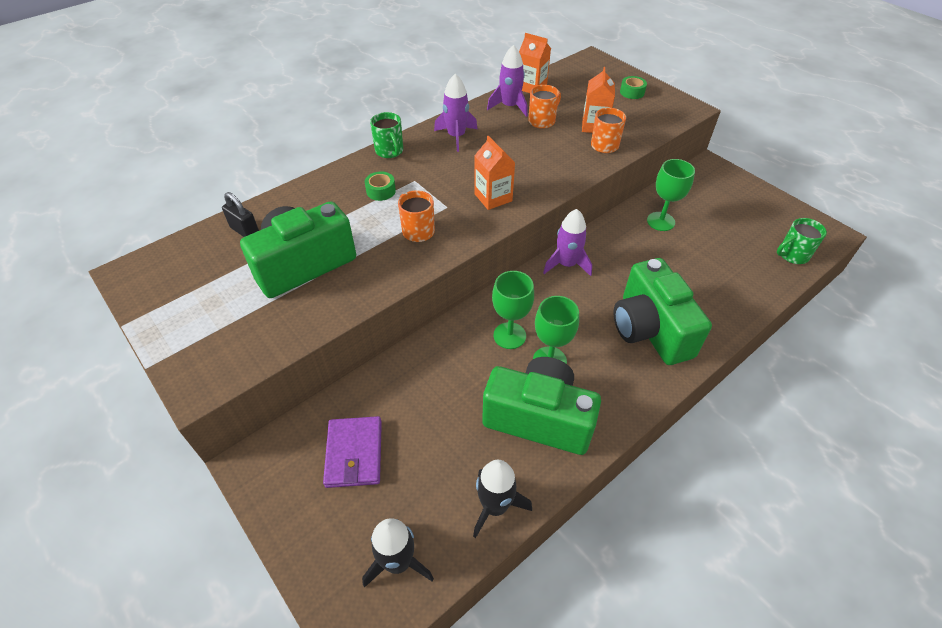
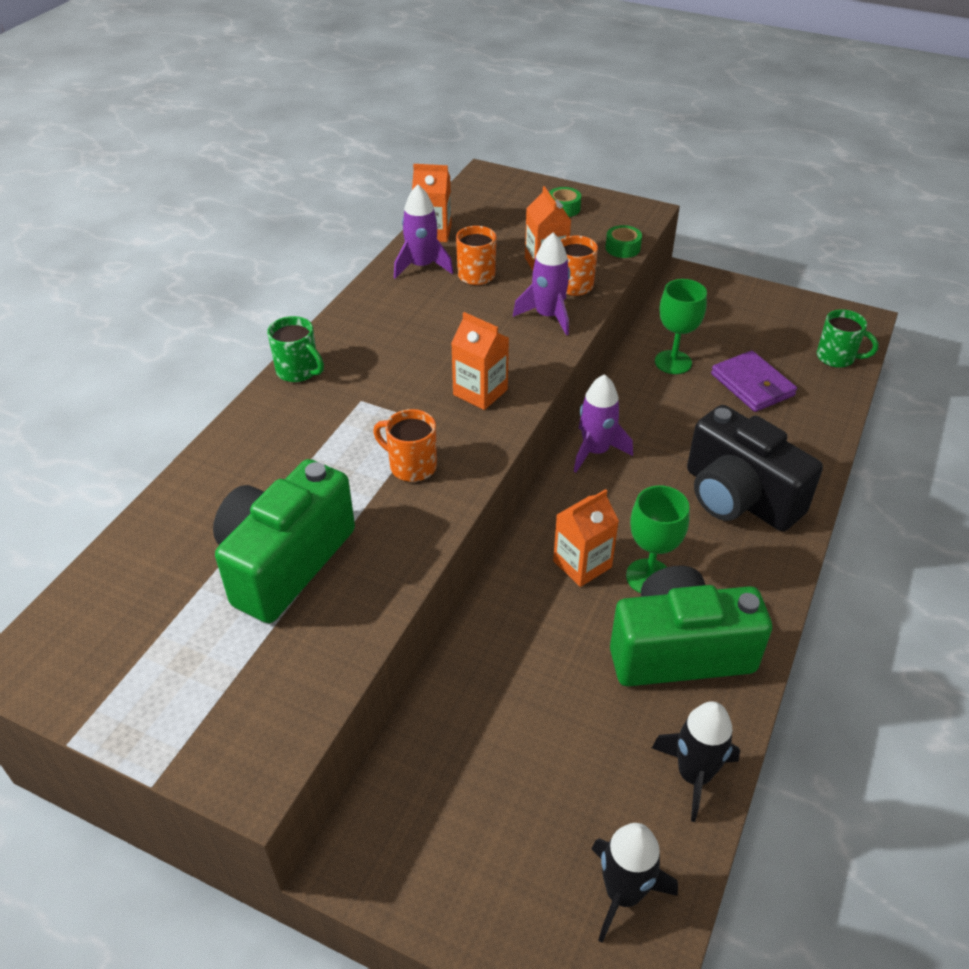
camera: 25 degrees left, 5 degrees down
(245, 231) = (163, 545): black padlock -> none
(354, 454) = (482, 789): purple wallet -> purple wallet (752, 385)
(381, 191) = (324, 428): green tape -> green tape (622, 248)
(456, 137) = (377, 325): purple rocket -> purple rocket (548, 316)
(509, 335) = (582, 564): green goblet -> orange carton
(650, 329) = (738, 497): green camera -> black camera
(792, 255) = (836, 358): green mug -> green mug turned 105 degrees counterclockwise

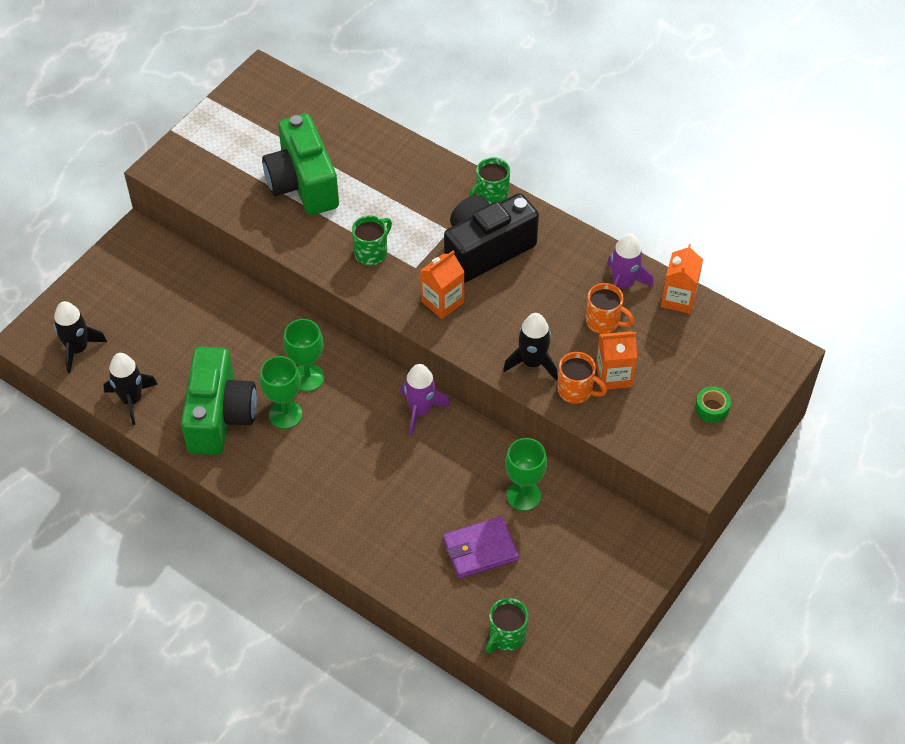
camera: 100 degrees right, 10 degrees up
(285, 562) = (303, 183): green camera -> green camera turned 150 degrees counterclockwise
(411, 466) = (372, 252): orange mug -> green mug
(548, 316) = (532, 362): purple rocket -> black rocket
(582, 564) = (307, 377): orange carton -> green goblet
(622, 248) = (632, 442): green tape -> none
(738, 497) = (347, 495): black camera -> black camera (486, 250)

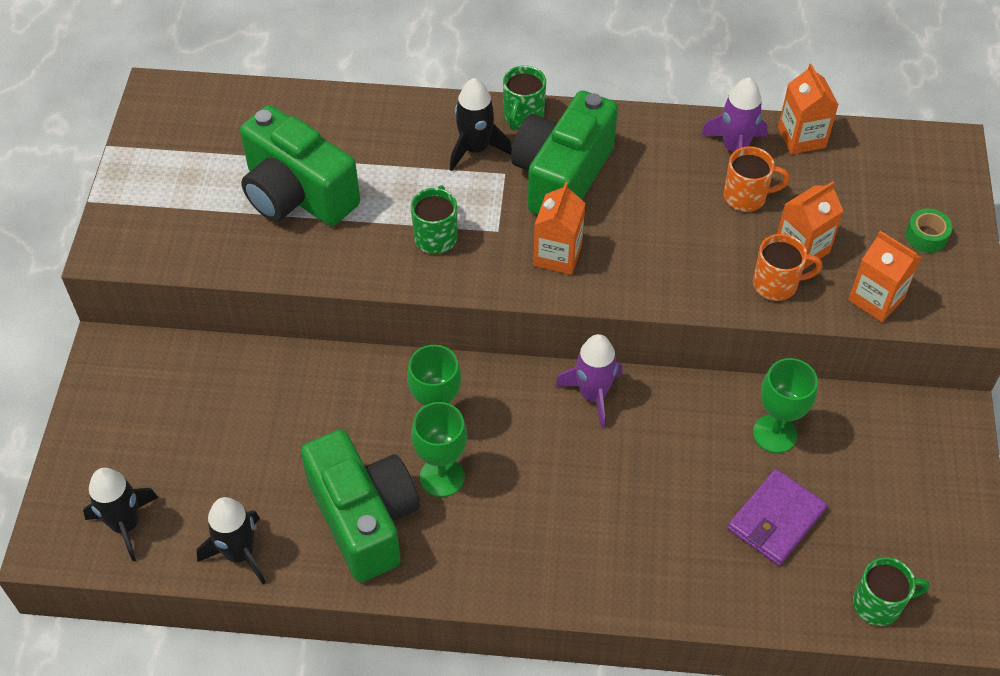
camera: 30 degrees left, 0 degrees up
(486, 250) = (562, 176): black camera -> green camera
(506, 636) = (878, 604): green mug -> green mug turned 105 degrees counterclockwise
(532, 362) = (706, 276): black rocket -> black rocket (475, 149)
(638, 433) = (876, 299): none -> orange carton

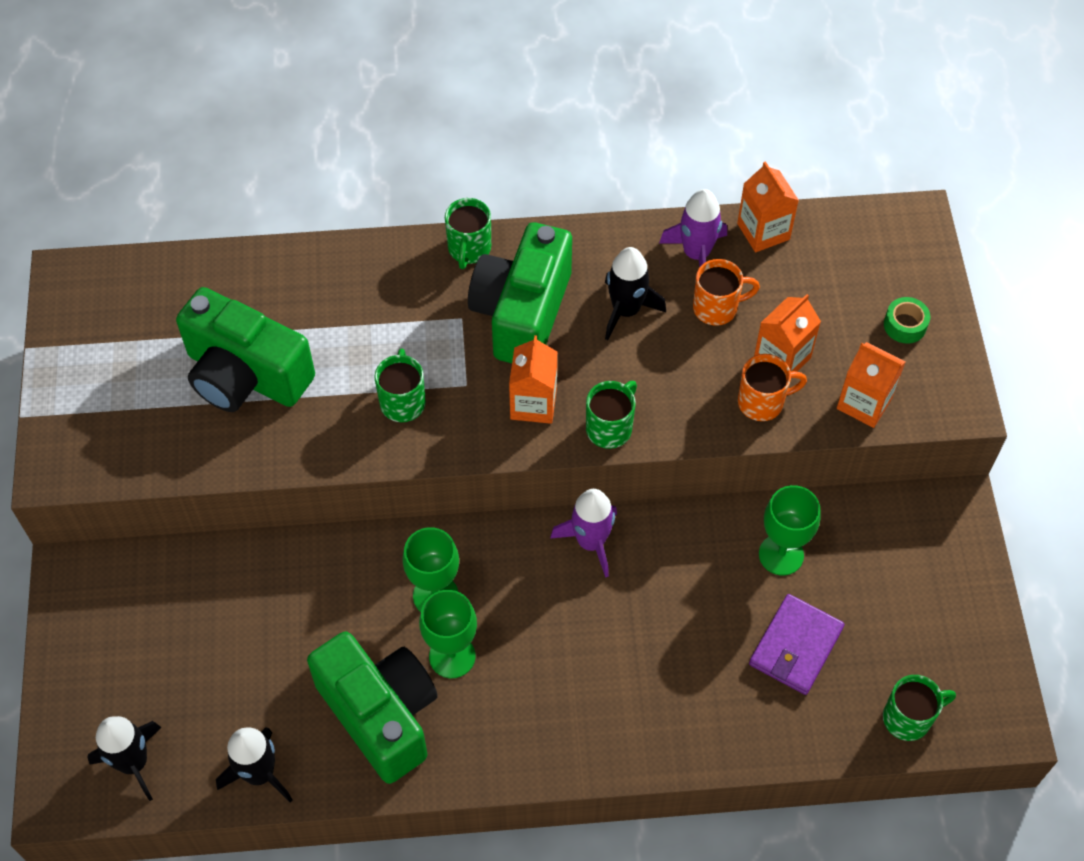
camera: 10 degrees left, 5 degrees up
(475, 149) = (425, 294): black rocket -> black rocket (626, 310)
(626, 286) = (610, 428): none -> green mug

